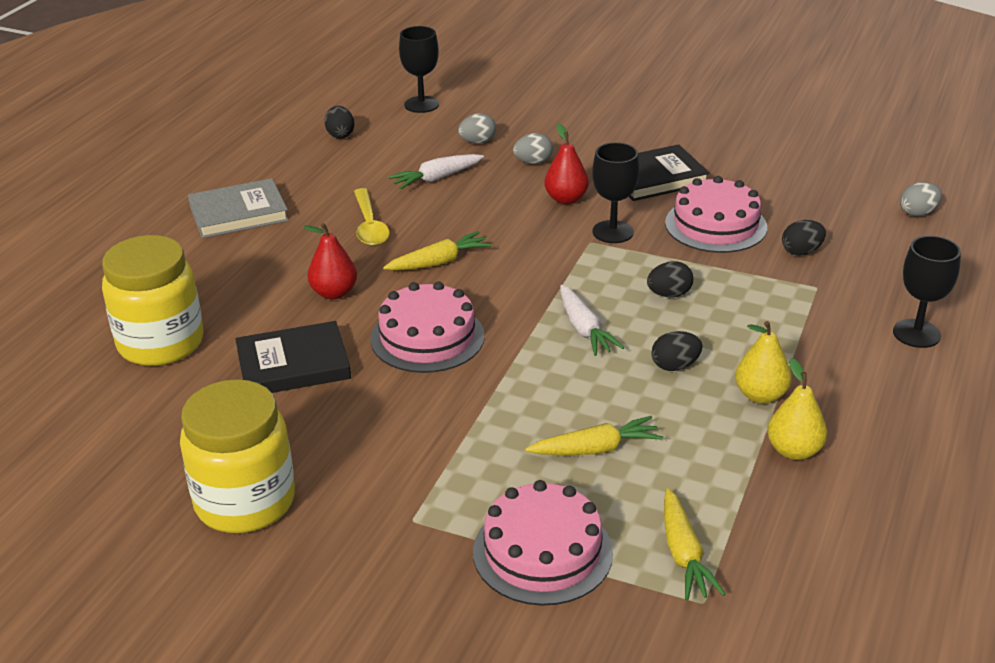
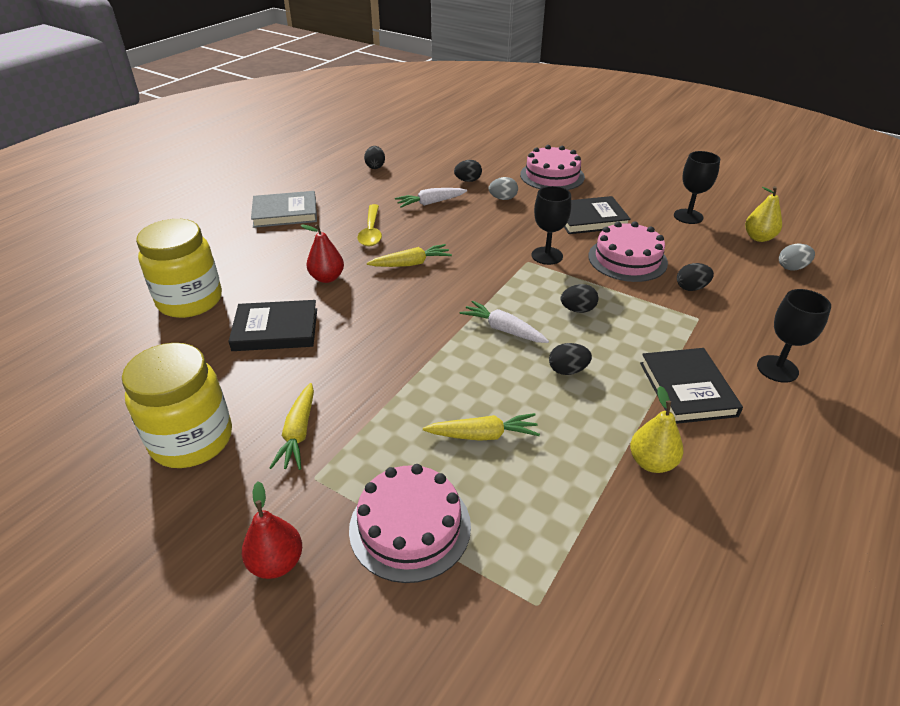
camera: 10 degrees right, 5 degrees up
(421, 104) = (437, 152): black goblet -> black goblet (688, 216)
(427, 337) = (382, 321): pink cake -> pink cake (552, 176)
(477, 142) = (468, 181): grey egg -> black egg
(566, 199) = (519, 227): red pear -> red pear (276, 562)
(584, 329) = (503, 329): white carrot -> white carrot turned 135 degrees clockwise
(683, 554) = (531, 550): yellow carrot -> yellow carrot (298, 433)
(760, 395) = (633, 406): yellow pear -> yellow pear (758, 238)
(818, 368) = (687, 389): none -> black book

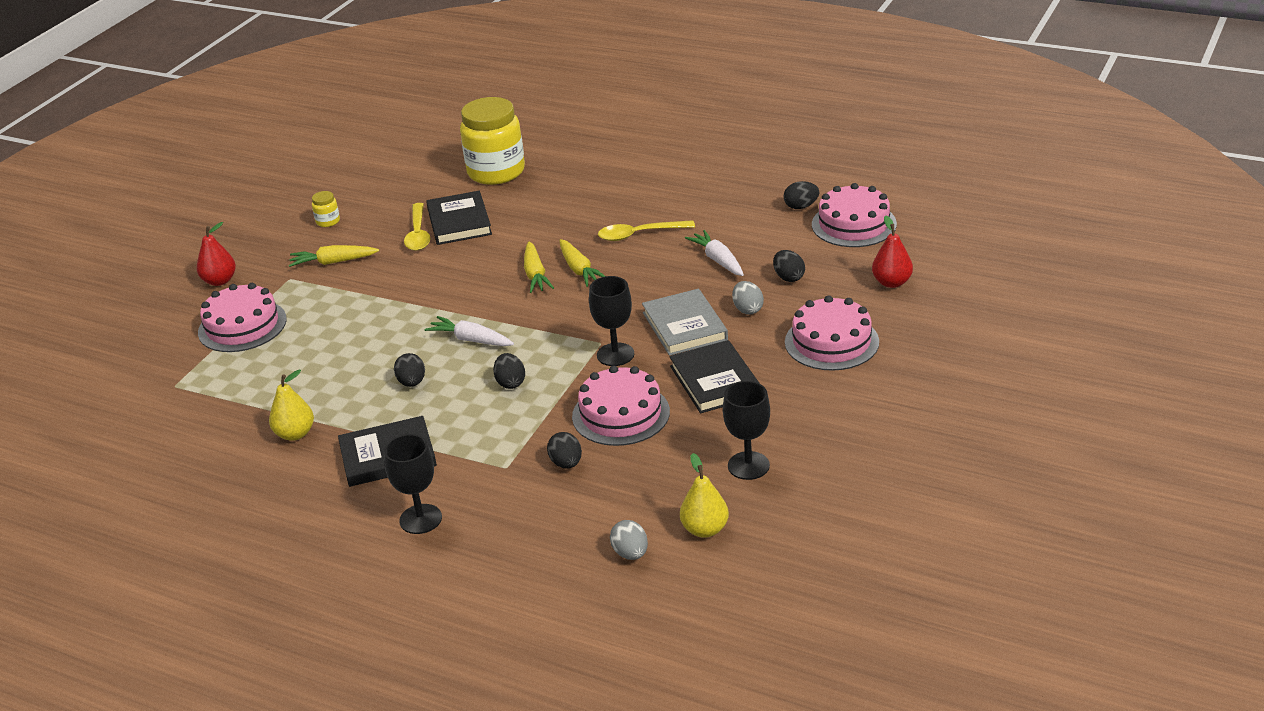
camera: 85 degrees right, 5 degrees down
(192, 440) = (328, 221): yellow jar -> yellow jar, size x0.40
(280, 360) = (418, 234): none -> yellow spoon
(285, 213) = (665, 177): grey book -> grey book (684, 326)
(327, 278) = (544, 228): red pear -> red pear (892, 282)
(411, 153) = (854, 224): none -> pink cake
(483, 435) = (329, 345): yellow carrot -> yellow carrot (535, 274)
(503, 329) = (471, 340): white carrot -> white carrot turned 90 degrees counterclockwise

